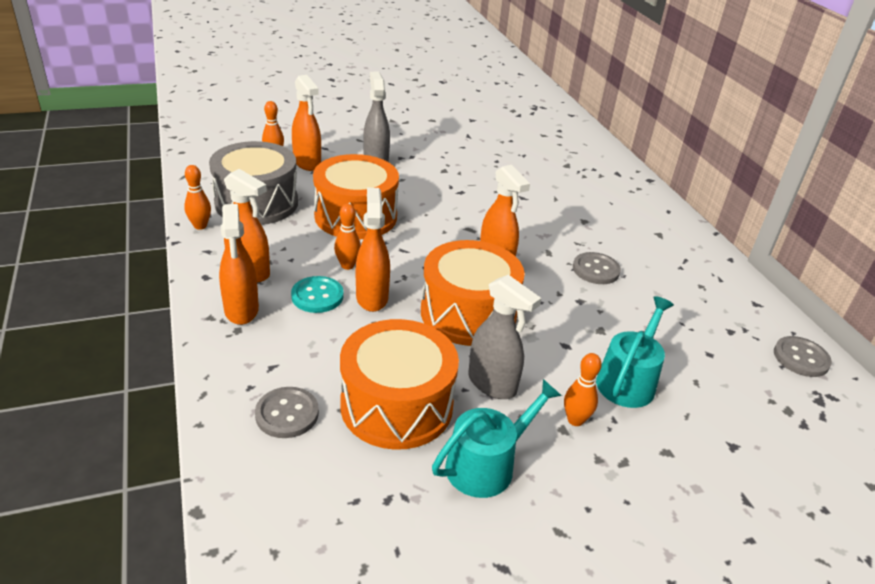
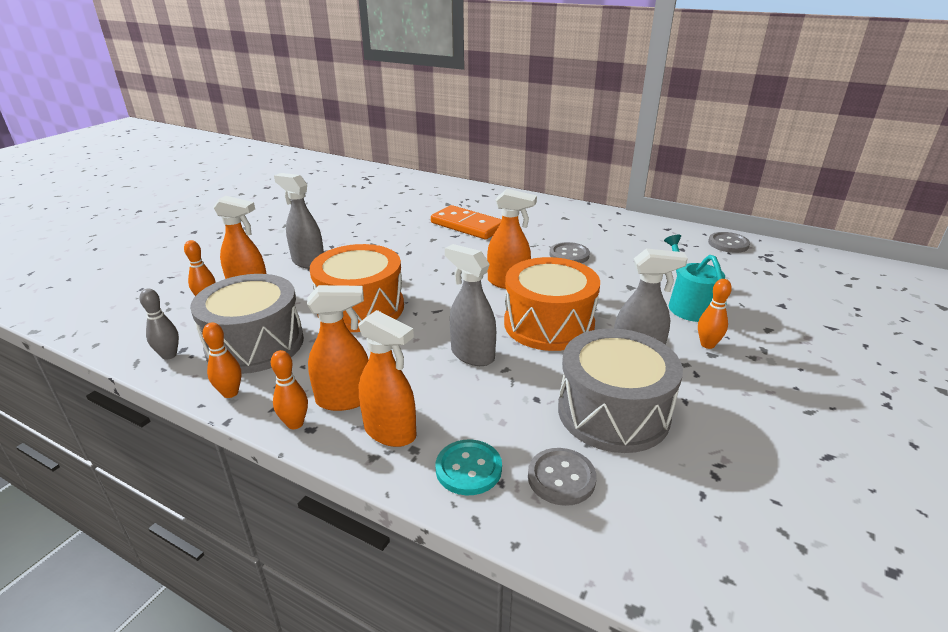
camera: 40 degrees left, 5 degrees down
(205, 181) = (169, 355): none -> grey bowling pin
(317, 296) = (432, 380): turquoise button -> turquoise button (468, 469)
(347, 265) = (416, 345): orange bowling pin -> orange bowling pin (295, 423)
(372, 297) = (472, 355): orange spray bottle -> grey spray bottle
(396, 405) = (613, 412): orange drum -> grey drum
(486, 464) = (718, 405): turquoise watering can -> none
(549, 194) = (467, 226): none -> orange domino

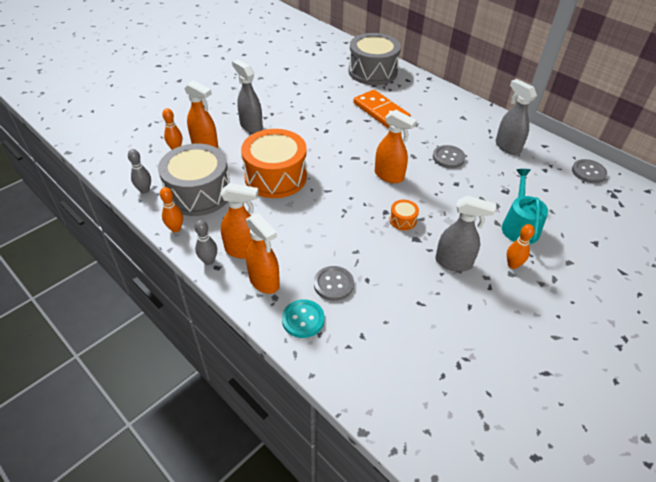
camera: 15 degrees right, 15 degrees up
(295, 423) = (209, 261): orange bowling pin -> grey bowling pin
(472, 355) = (338, 234): grey spray bottle -> grey spray bottle (507, 147)
(549, 324) = (403, 220): orange drum -> orange drum, size x0.41
(561, 478) = (357, 341): grey button -> grey button (333, 284)
(613, 412) = (414, 303): grey drum -> grey drum (372, 72)

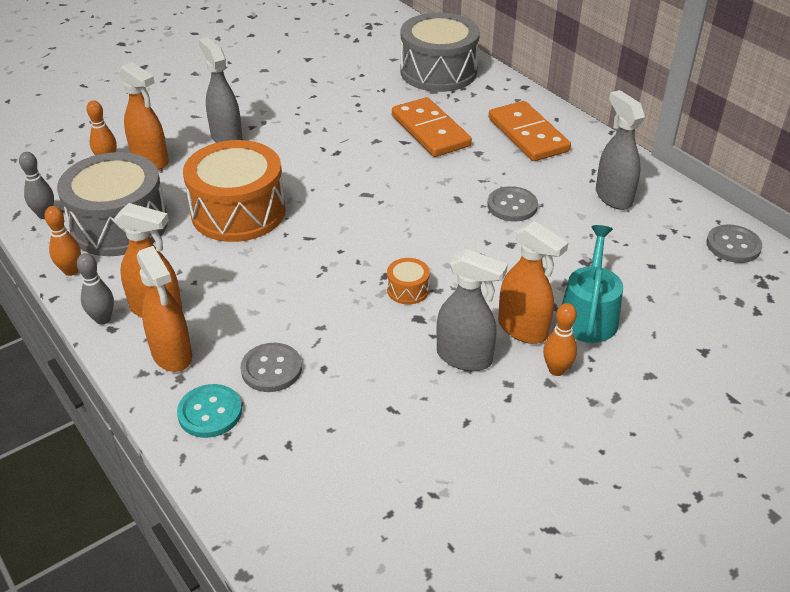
camera: 10 degrees right, 5 degrees down
(389, 176) = (410, 224): orange spray bottle -> orange spray bottle (523, 329)
(442, 110) = (528, 135): none -> orange domino

